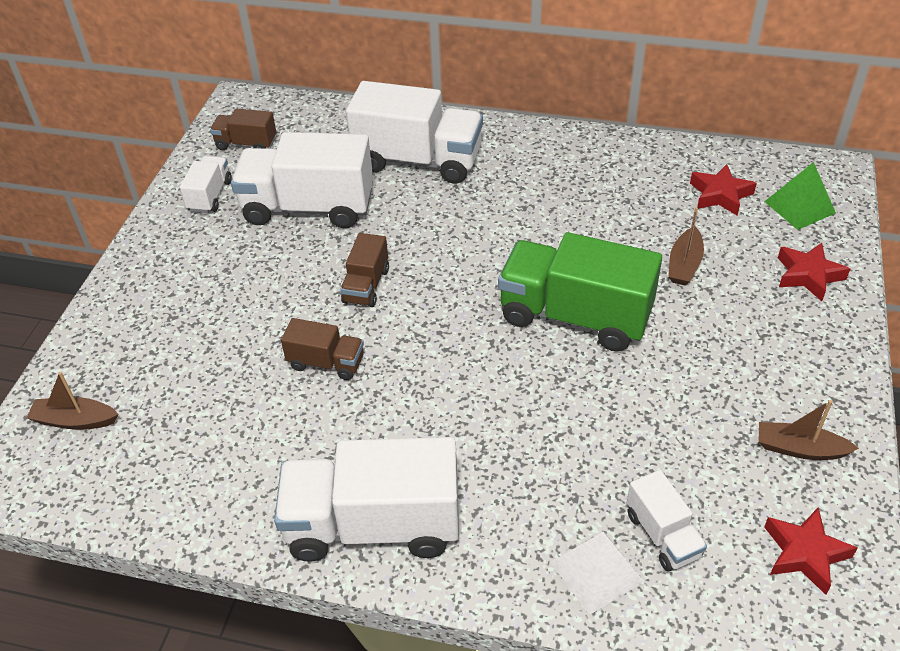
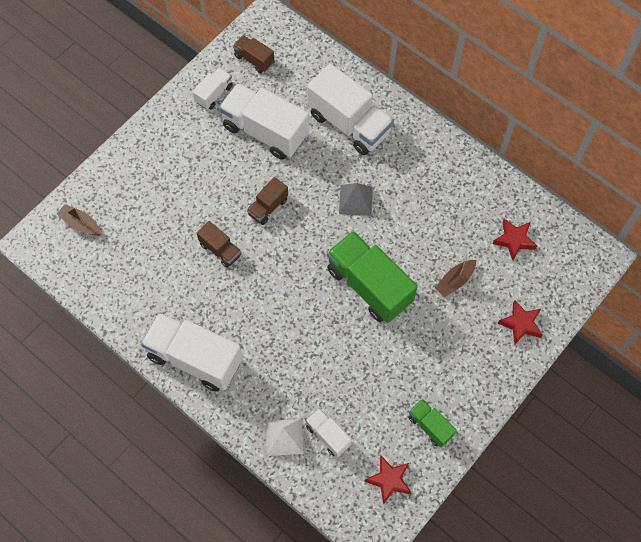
camera: 25 degrees right, 20 degrees up
(484, 232) = (355, 200): none -> grey pyramid
(662, 535) = (328, 435): white truck -> white truck turned 135 degrees clockwise
(799, 207) = (555, 273): green pyramid -> none
(799, 449) = (430, 426): brown boat -> green truck

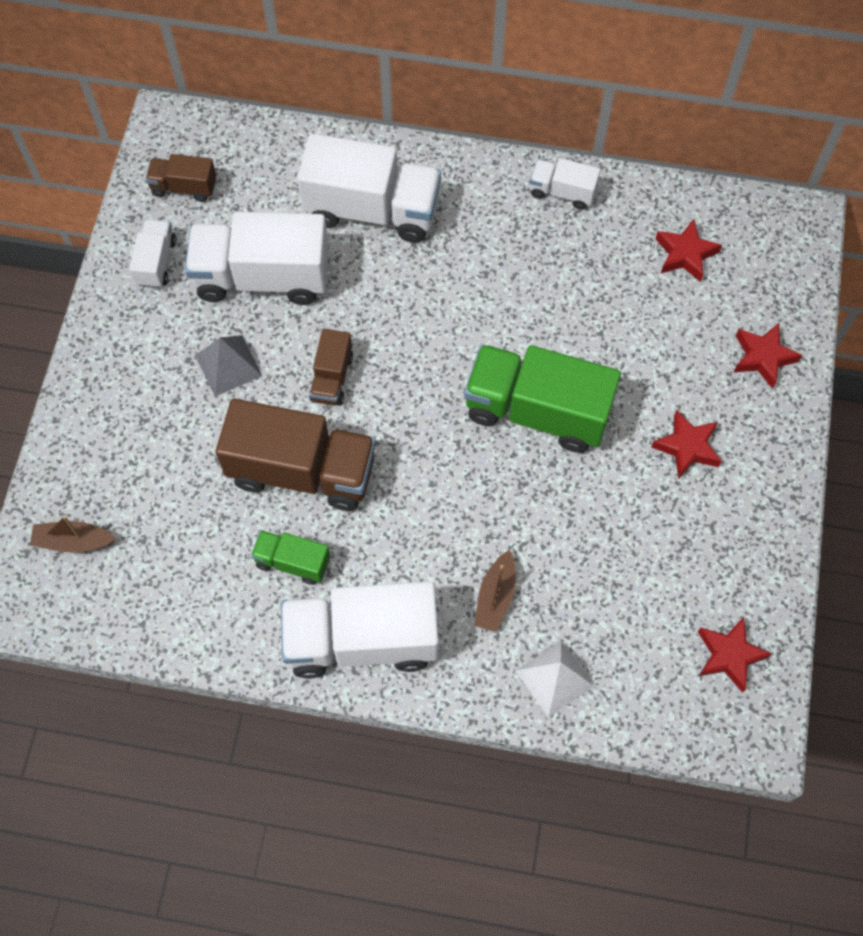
camera: 30 degrees left, 0 degrees up
(220, 250) = (302, 471): brown truck -> brown truck, size x2.02
(328, 435) = (611, 642): white truck -> white truck (562, 192)
(355, 200) = (446, 307): grey pyramid -> grey pyramid (228, 365)
(430, 426) = (735, 553): green truck -> green truck (292, 562)
(442, 351) = (687, 447): none -> red star
(455, 281) = (644, 346): brown boat -> brown boat (495, 597)

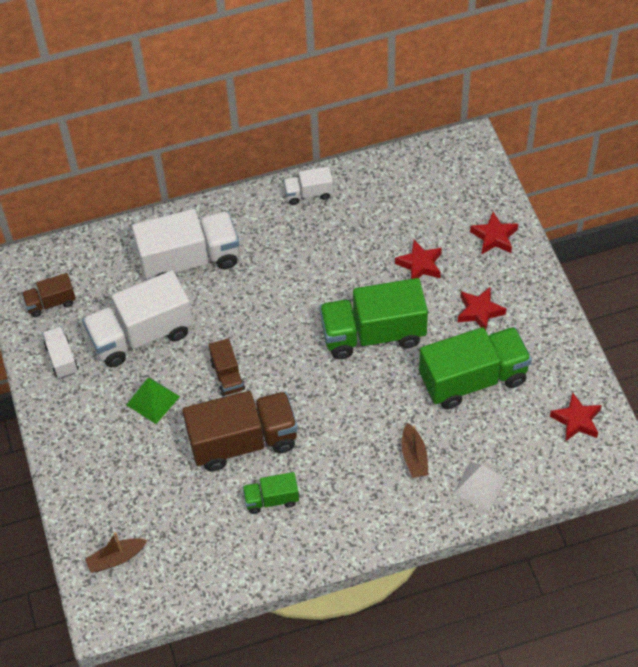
camera: 25 degrees left, 10 degrees down
(228, 365) = (153, 400): grey pyramid -> green pyramid
(362, 640) = (345, 524): white truck -> none
(627, 532) = (473, 379): none -> green truck
(685, 254) = (410, 197): red star -> red star (420, 265)

